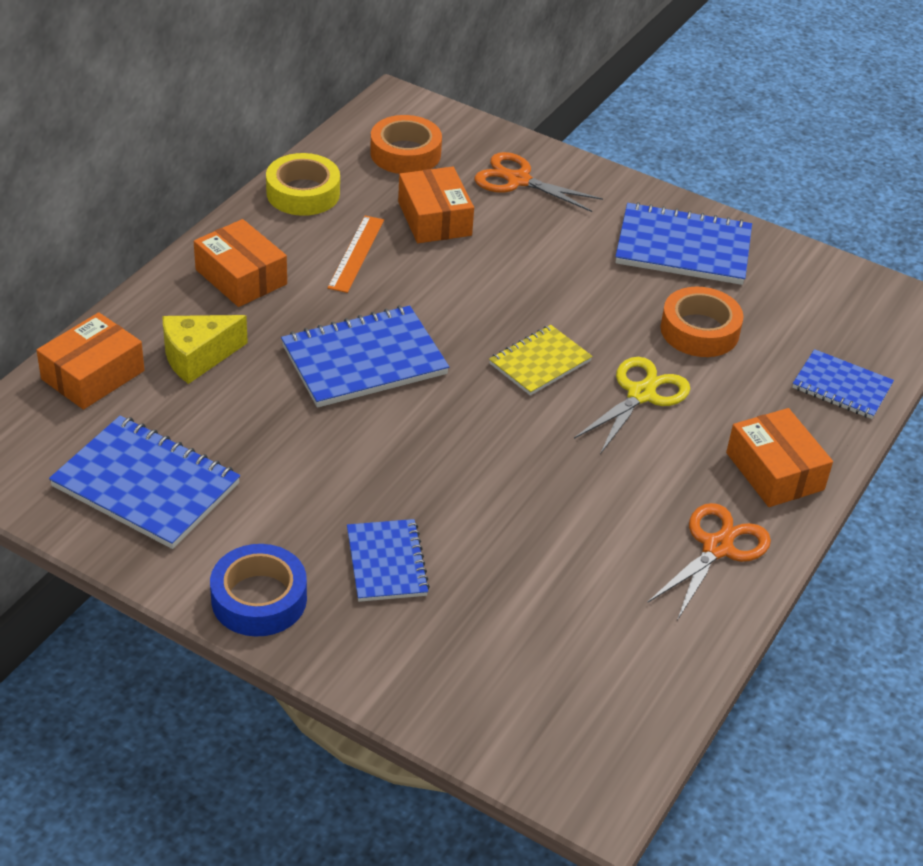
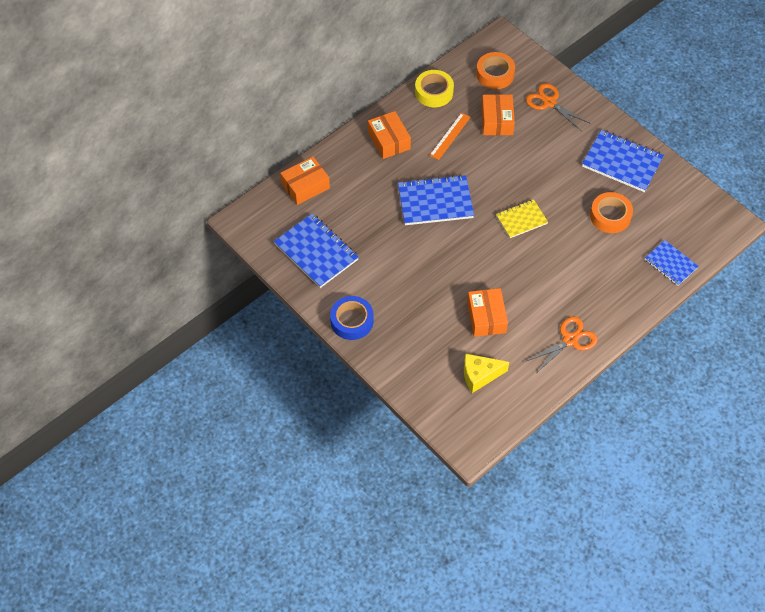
camera: 20 degrees right, 15 degrees up
(197, 357) = (356, 185): yellow cheese -> yellow cheese (480, 375)
(386, 563) = (413, 315): blue notebook -> none
(641, 394) = (565, 248): yellow scissors -> none
(774, 471) = (615, 305): orange box -> orange box (486, 317)

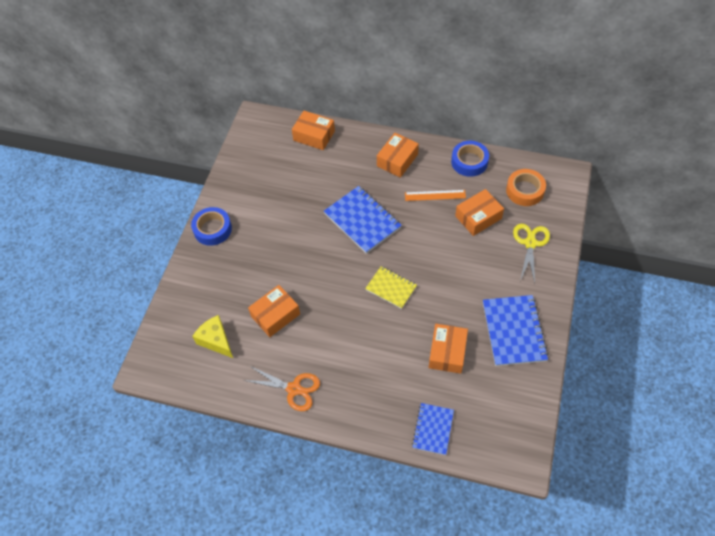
camera: 60 degrees right, 0 degrees up
(316, 252) = (259, 174): blue notebook -> none
(434, 92) = (469, 162): yellow tape -> blue tape
(549, 102) = (530, 243): orange scissors -> yellow scissors
(610, 216) = (447, 352): orange tape -> orange box

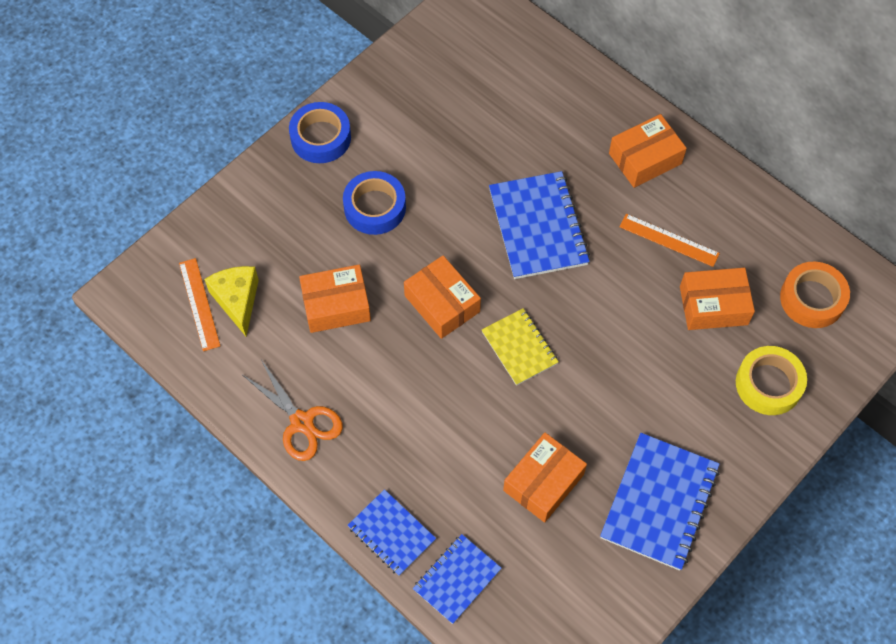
camera: 25 degrees right, 5 degrees up
(194, 353) = (199, 304): none -> orange ruler
(314, 136) = (544, 62): orange box -> orange box (442, 303)
(381, 423) = (391, 533): none -> blue notebook
(469, 162) = (754, 213): blue tape -> blue tape (375, 207)
(530, 243) = (768, 384): yellow scissors -> yellow tape

